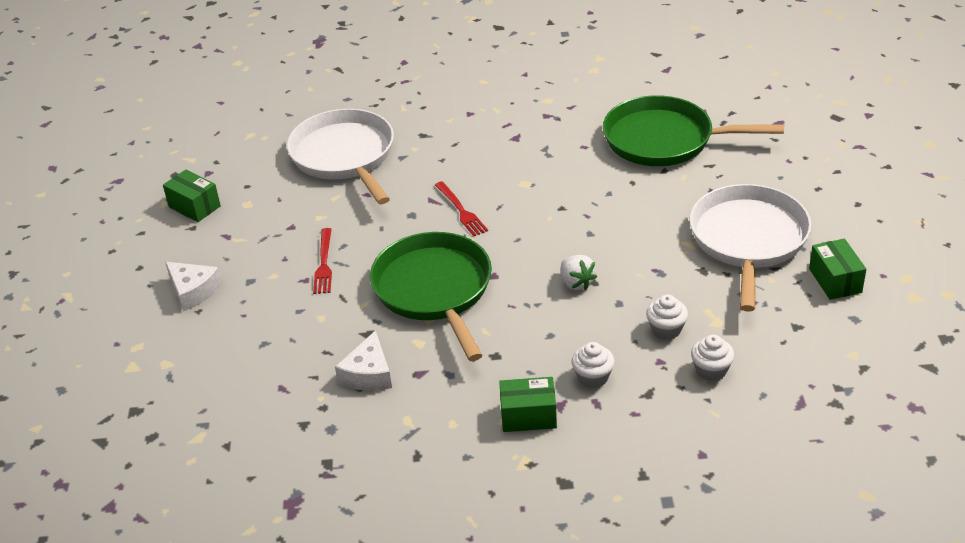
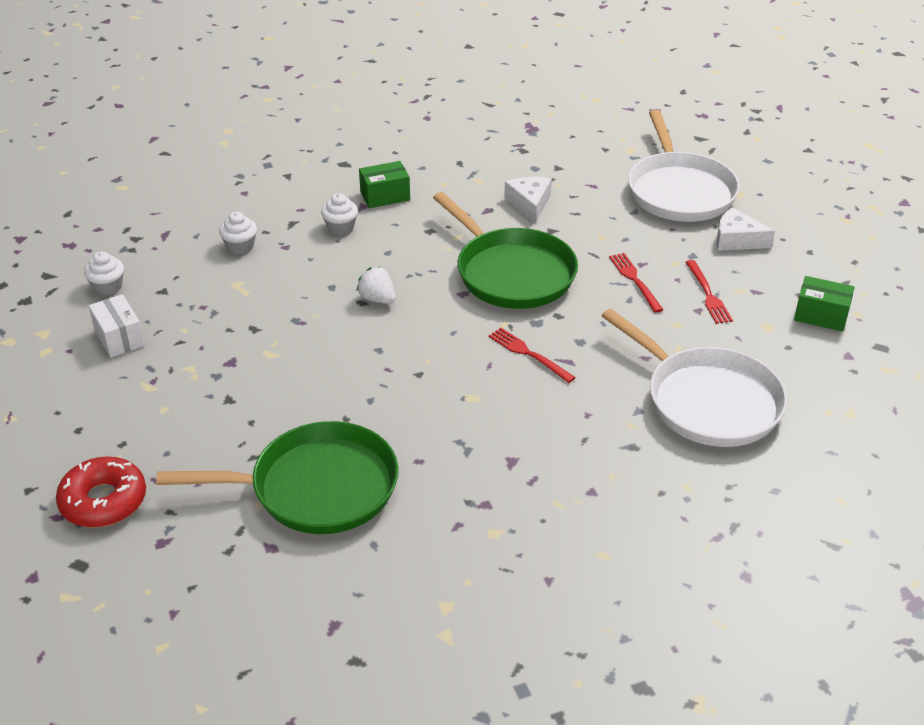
camera: 160 degrees right, 0 degrees up
(270, 239) = (708, 295): none -> red fork
(666, 329) = (283, 271): white cupcake -> white cupcake (108, 287)
(748, 240) = (207, 367): white pan -> white pan (679, 191)
(826, 151) = (103, 501): none -> red donut
(835, 280) = (119, 338): green box -> white box

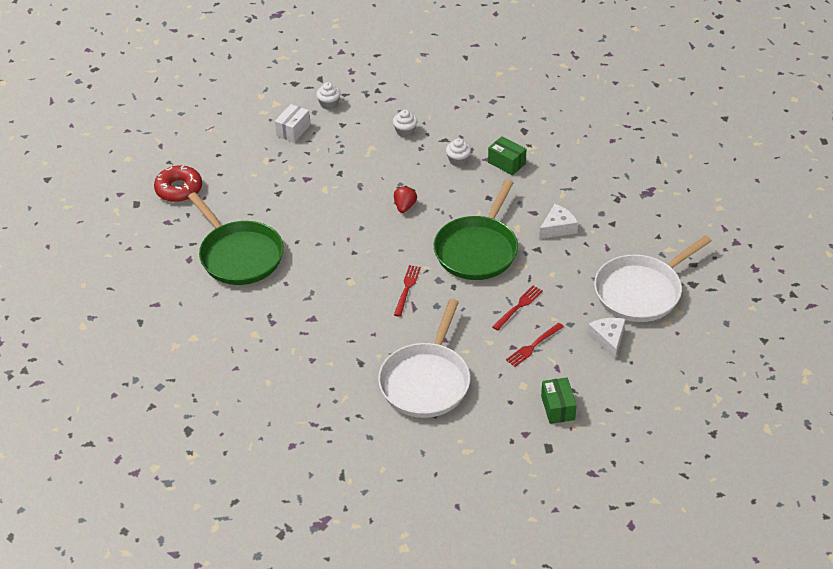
camera: 60 degrees right, 5 degrees up
(377, 299) = (405, 206): white strawberry -> red strawberry

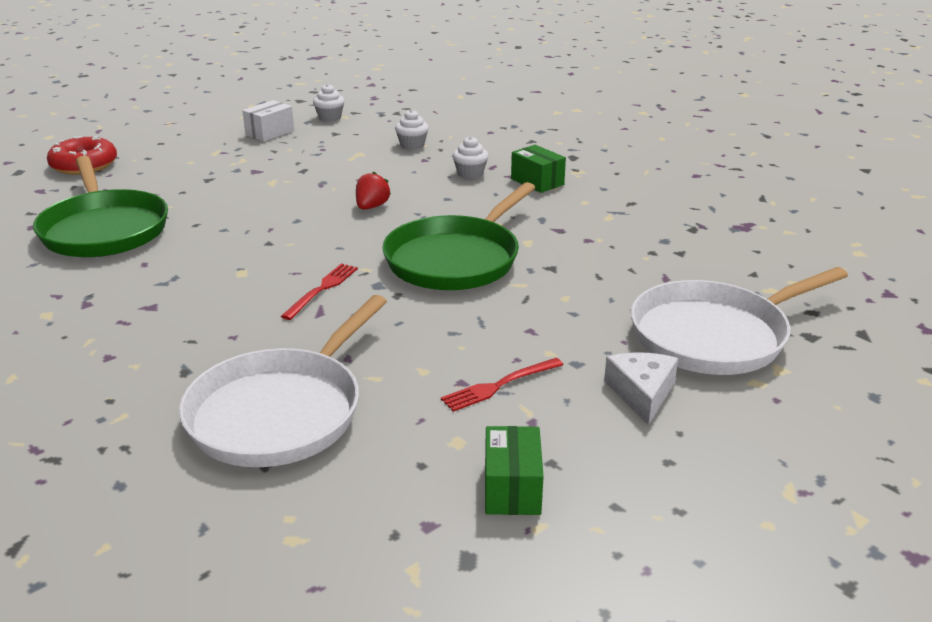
camera: 10 degrees right, 15 degrees down
(519, 306) = (494, 330): red fork -> none
(558, 228) = (591, 248): white cheese -> none

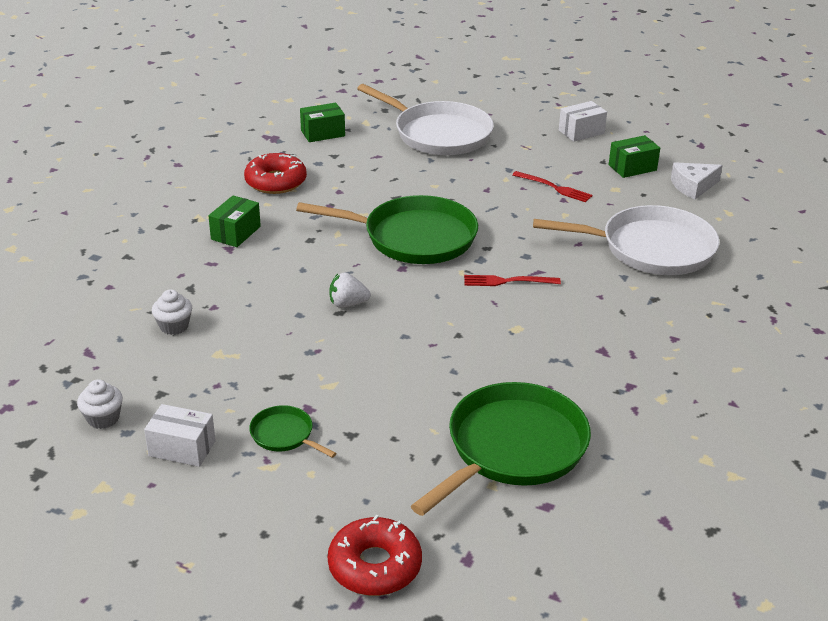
camera: 115 degrees left, 5 degrees up
(239, 160) = (284, 435): none -> green pan
(372, 207) = (348, 304): red strawberry -> white strawberry
(470, 174) = (236, 271): white cupcake -> none
(630, 212) = (276, 182): none -> red donut
(641, 393) = (519, 147): white cheese -> white cheese (693, 186)
(673, 478) = (581, 132): none -> white box
(746, 256) = (323, 133): none -> green box

